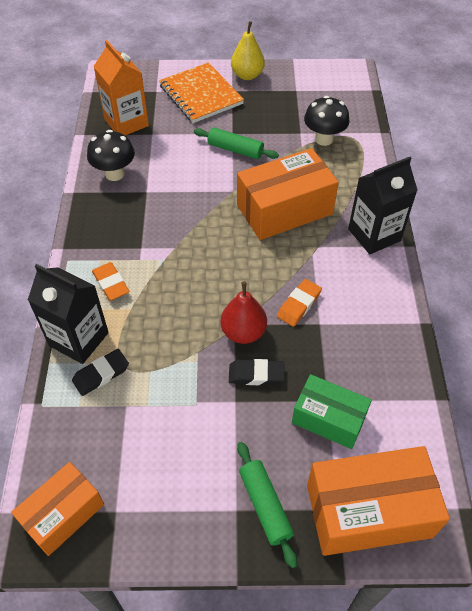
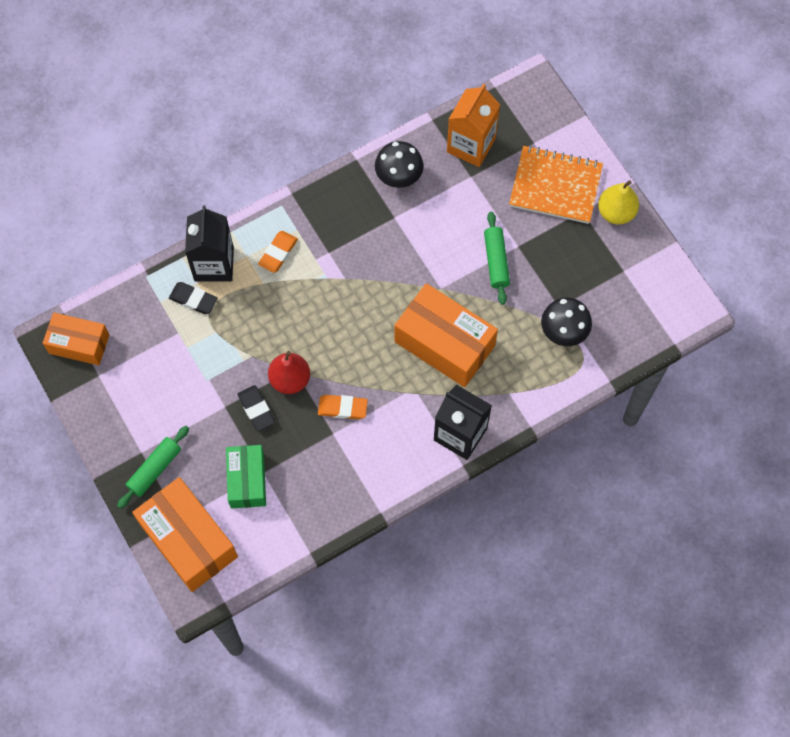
camera: 60 degrees right, 15 degrees up
(201, 95) = (555, 186): orange notebook -> orange notebook turned 75 degrees clockwise

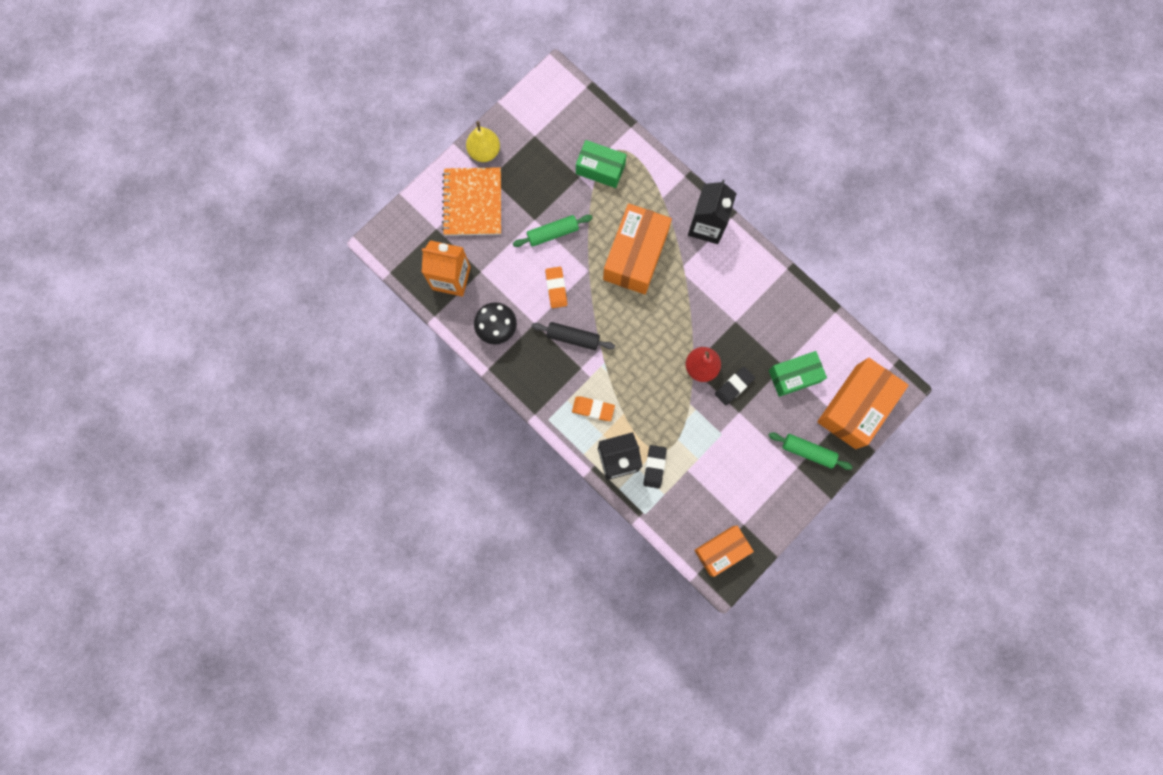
camera: 105 degrees left, 10 degrees up
(79, 344) = (721, 550): orange box -> orange box turned 60 degrees clockwise
(342, 408) = (712, 319): orange eraser -> orange eraser (556, 288)
(366, 252) = (573, 337): none -> black rolling pin
(563, 333) = (600, 169): black mushroom -> green box

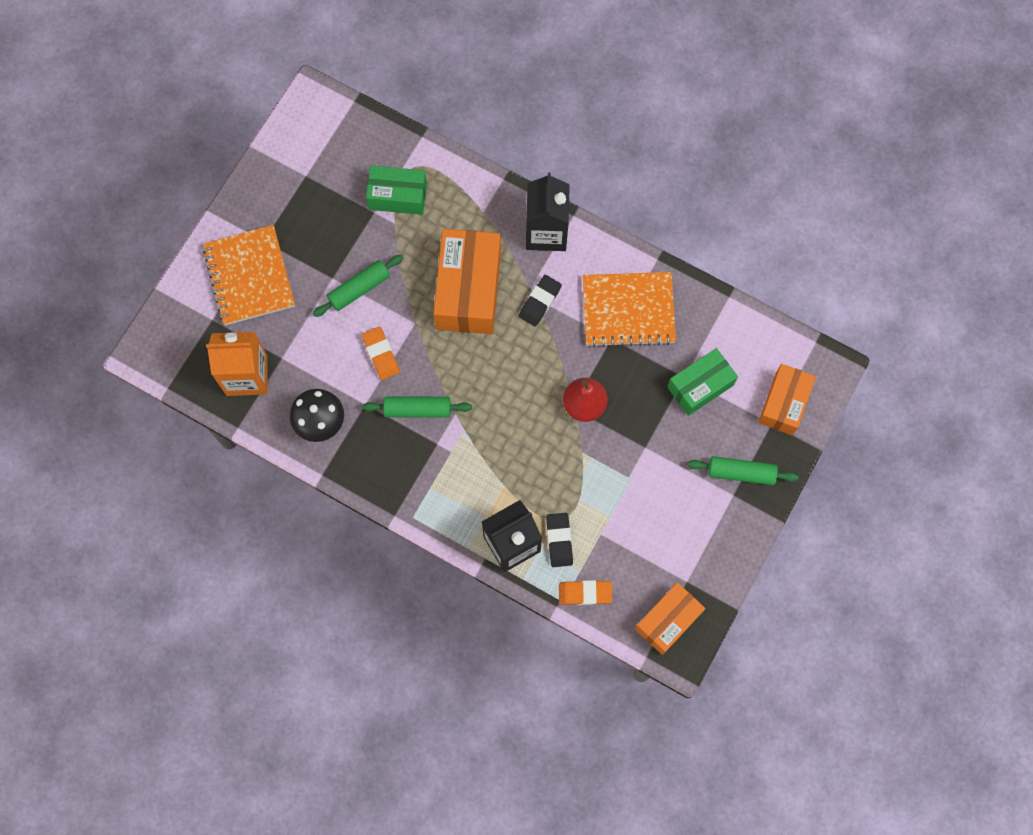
camera: 15 degrees left, 5 degrees down
(484, 151) = (248, 210): yellow pear -> none
(573, 337) = (417, 409): black rolling pin -> green rolling pin
(593, 409) = (465, 490): orange eraser -> orange eraser (585, 593)
(734, 386) = (630, 417): black eraser -> black eraser (540, 302)
(754, 303) = (628, 310): none -> orange notebook
(855, 406) = (784, 403): orange box -> orange box, size x0.62

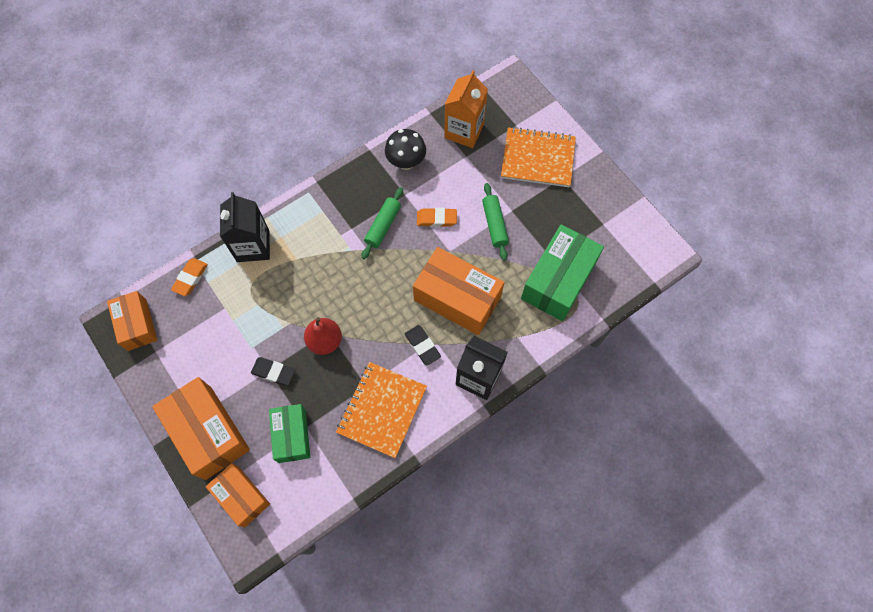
camera: 115 degrees right, 5 degrees down
(397, 196) = (558, 280): green box -> green box, size x1.60
(559, 540) = (236, 278): black eraser -> black eraser (273, 372)
(741, 473) = (208, 432): green rolling pin -> orange box

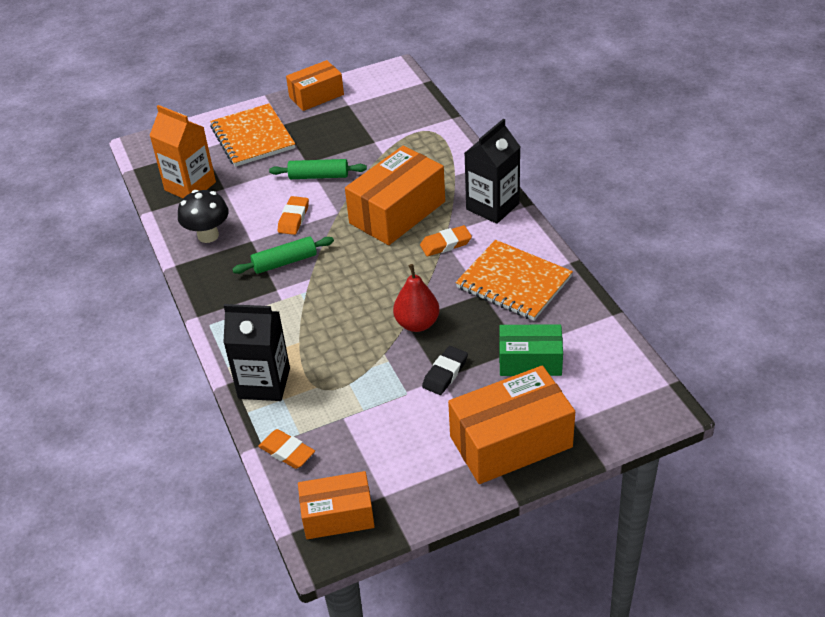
camera: 75 degrees left, 25 degrees down
(242, 496) = (598, 412): orange box -> orange box (316, 96)
(383, 226) = (285, 262): green rolling pin -> green rolling pin turned 60 degrees counterclockwise
(422, 346) = (445, 244): black eraser -> orange eraser
(538, 159) = (252, 137): orange notebook -> orange notebook turned 45 degrees counterclockwise
(558, 280) = (400, 140): green box -> none

